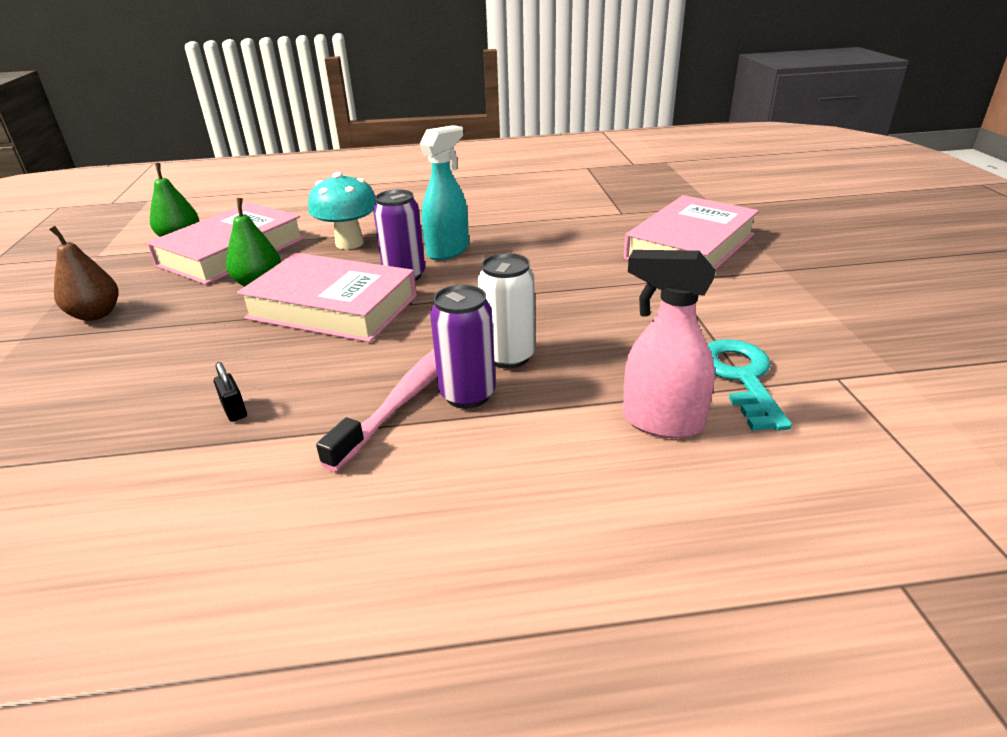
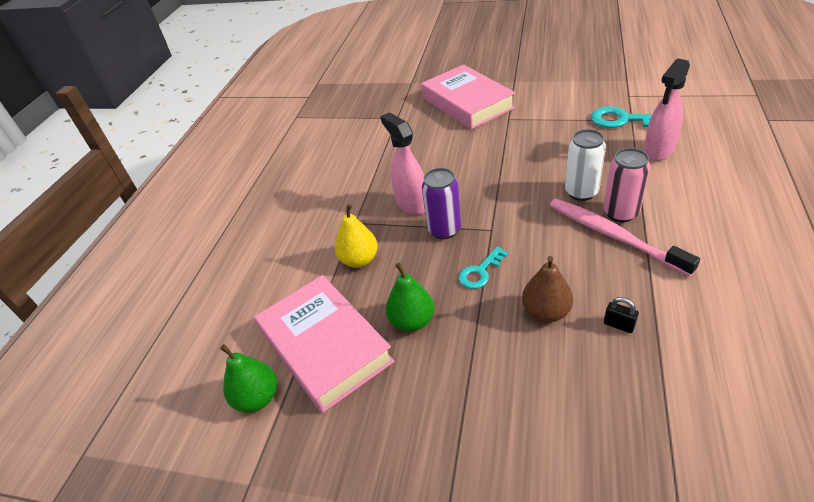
camera: 65 degrees left, 10 degrees up
(96, 314) = (419, 452): brown pear -> brown pear (546, 312)
(234, 410) = (619, 325): black padlock -> black padlock turned 45 degrees clockwise
(332, 307) = (480, 272): pink book -> turquoise key
(349, 243) = (359, 260): turquoise mushroom -> yellow pear
(448, 251) = (411, 204): turquoise spray bottle -> pink spray bottle
(467, 395) = (620, 213): purple can -> pink can

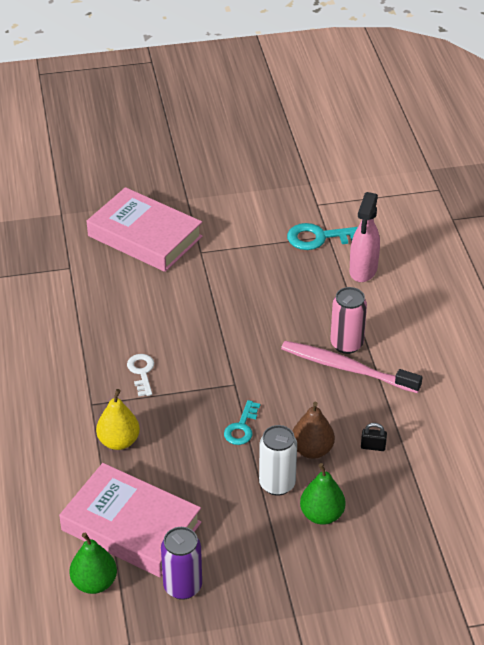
camera: 30 degrees left, 0 degrees up
(411, 204) = (141, 372): pink spray bottle -> white key
(412, 321) = (200, 485): green pear -> green pear (322, 515)
(444, 230) = (189, 393): purple can -> purple can (182, 586)
(581, 192) = (305, 329): white can -> white can (277, 484)

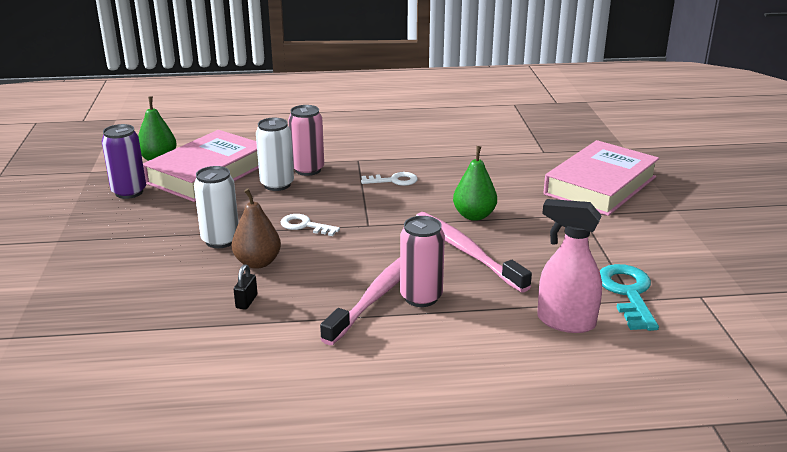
camera: 95 degrees right, 15 degrees down
(119, 441) = (308, 170): yellow pear -> pink can
(156, 461) = (277, 184): none -> white can
(241, 427) = (304, 226): turquoise key -> white key
(274, 320) = (467, 252): none -> pink toothbrush
(322, 515) = (166, 262): green pear -> green pear (474, 216)

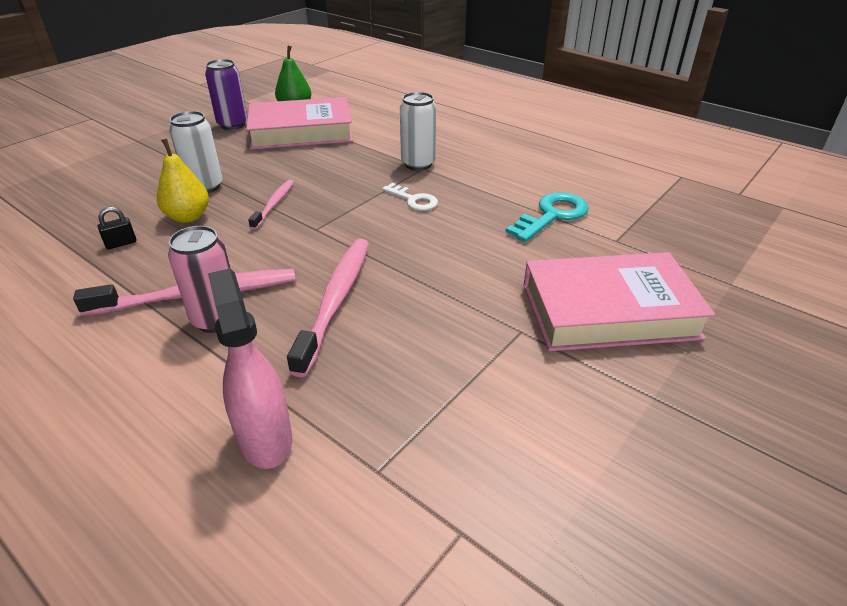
camera: 45 degrees right, 10 degrees up
(257, 262) = (188, 217): brown pear -> yellow pear
(277, 184) = (324, 161): white can -> white can (418, 164)
(304, 226) = (274, 204): white key -> pink toothbrush
(308, 170) = (369, 159): pink can -> none
(474, 216) = (413, 269): green pear -> none
(627, 293) = (386, 457): turquoise key -> turquoise key (552, 215)

